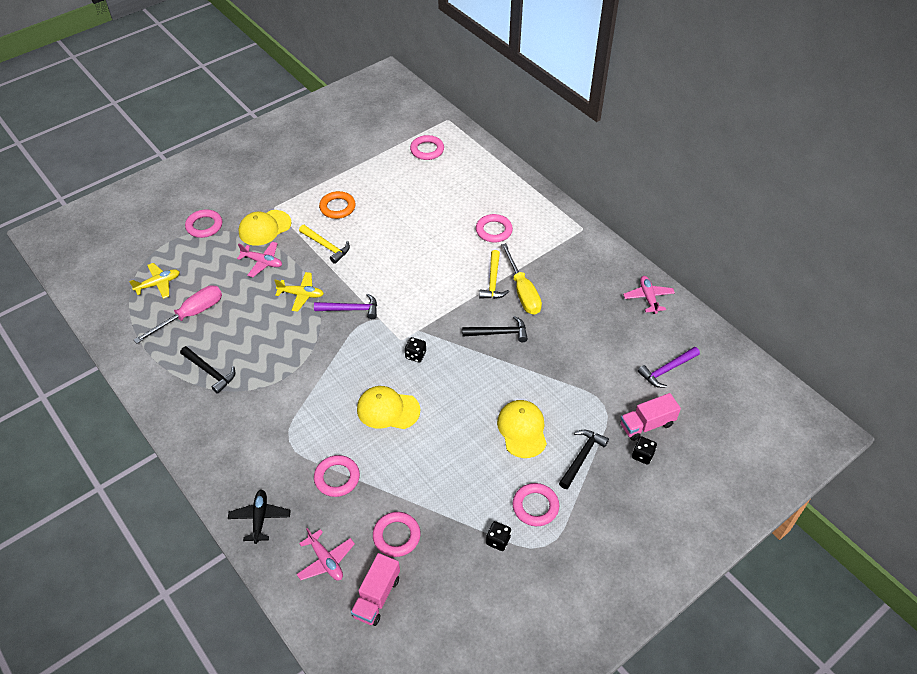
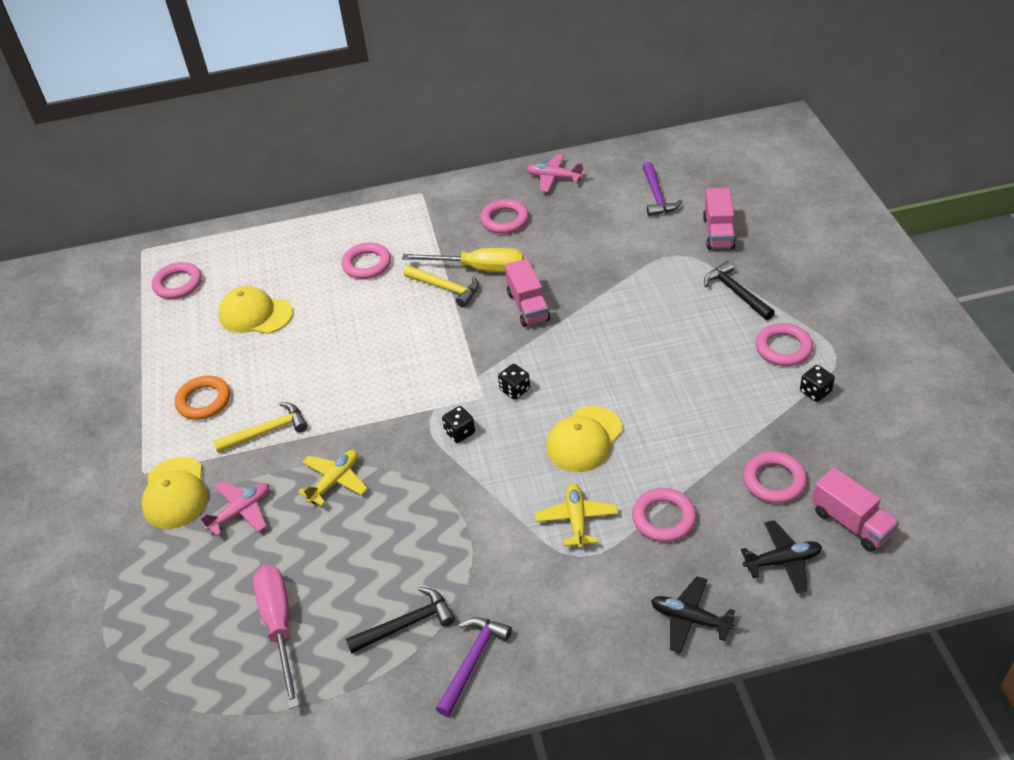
camera: 60 degrees left, 5 degrees down
(158, 284) = (184, 659): yellow plane -> yellow plane (576, 519)
(204, 226) = (108, 569): pink ring -> pink ring (504, 220)
(326, 560) = (782, 561): pink plane -> black plane
(351, 309) = (398, 434): purple hammer -> purple hammer (473, 661)
(499, 333) = (528, 306): black hammer -> pink truck
(522, 430) = (676, 328): yellow cap -> yellow cap (255, 314)
(642, 455) = (755, 248): black dice -> black dice (459, 432)

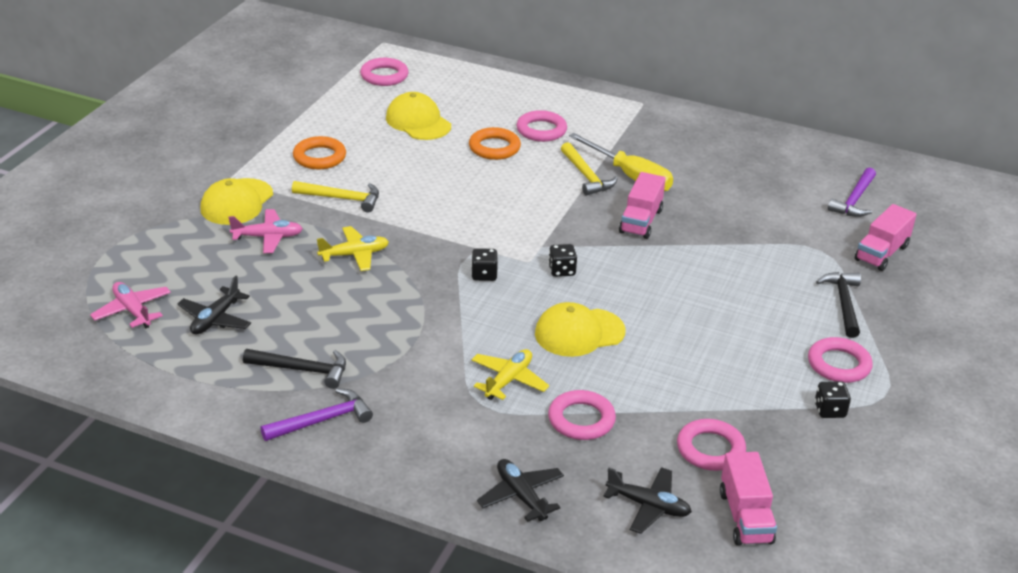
camera: 30 degrees right, 10 degrees down
(279, 626) = (215, 319): pink screwdriver -> black plane
(345, 303) = (494, 148): none -> orange ring
(504, 220) = (692, 153): pink ring -> none
(554, 178) = (773, 144): pink plane -> pink plane (132, 311)

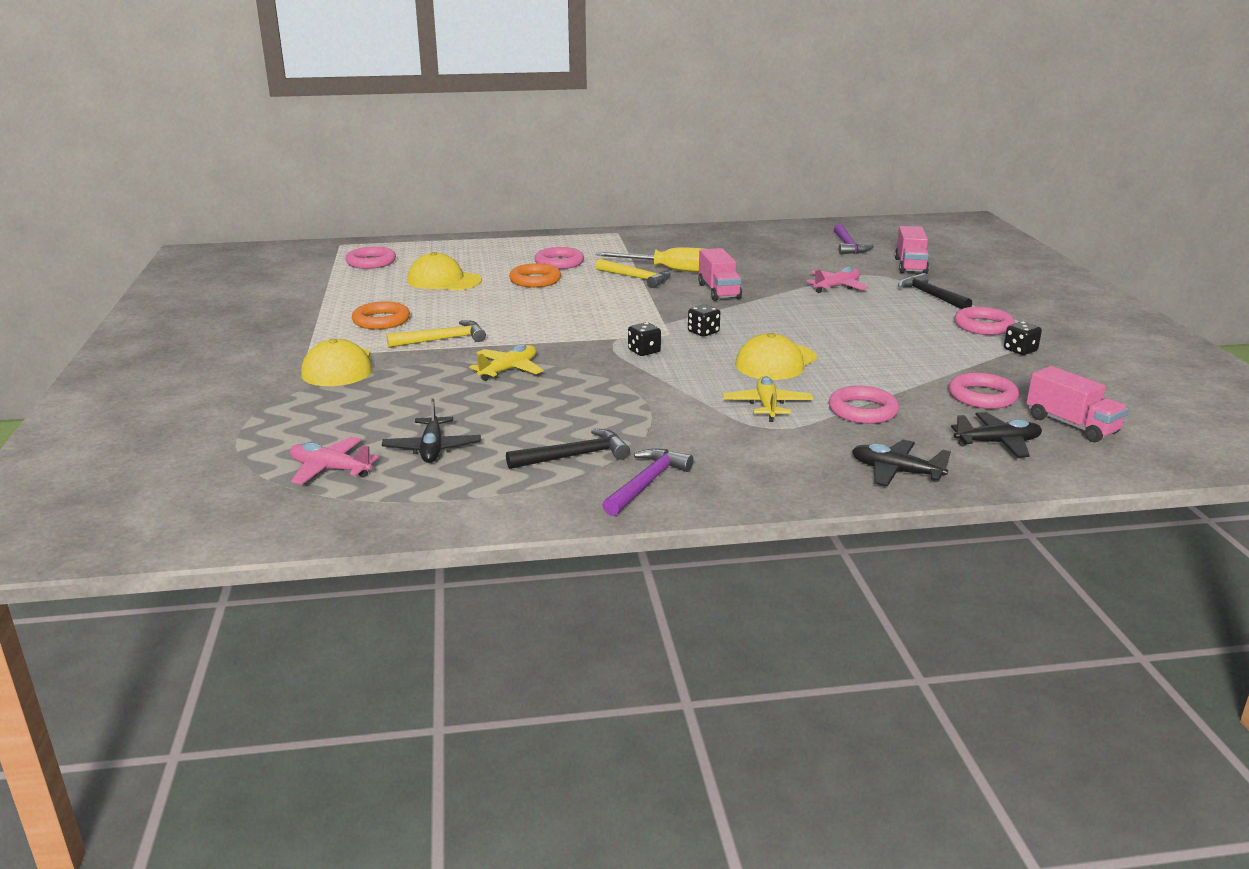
camera: 30 degrees left, 10 degrees down
(268, 237) = (405, 381): pink plane -> pink plane (837, 287)

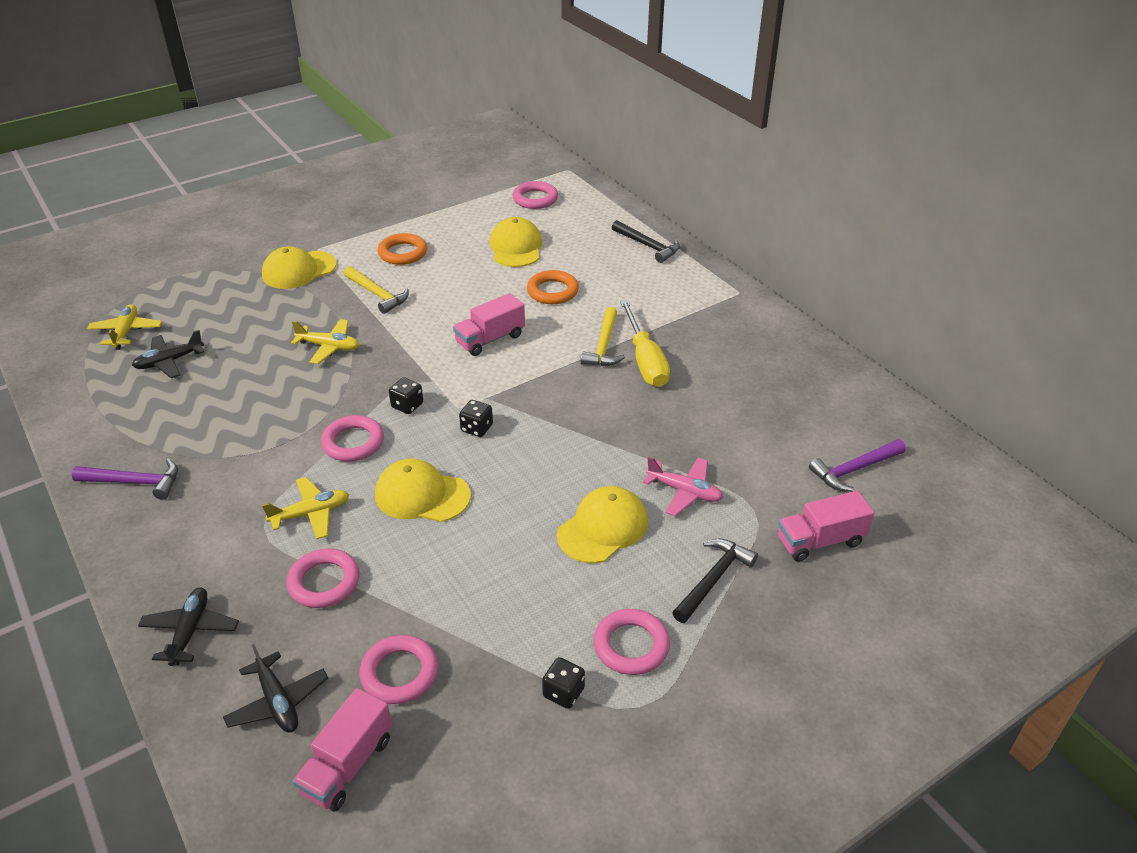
camera: 65 degrees right, 15 degrees up
(330, 469) = (126, 332): pink plane -> yellow plane
(559, 263) = (613, 288): pink ring -> pink ring (353, 442)
(574, 456) = (174, 431): black hammer -> black hammer (648, 246)
(719, 291) = (604, 408): pink truck -> pink truck (490, 339)
(859, 314) = (603, 528): none -> yellow cap

